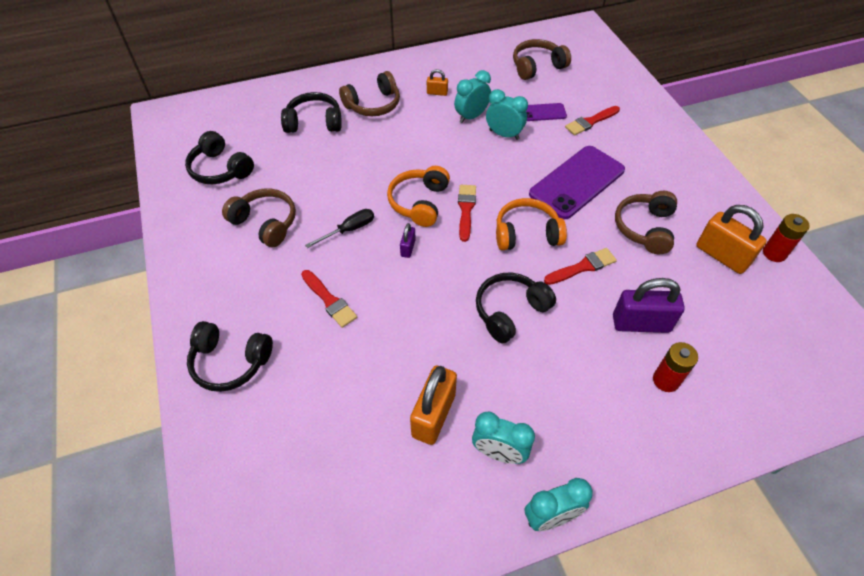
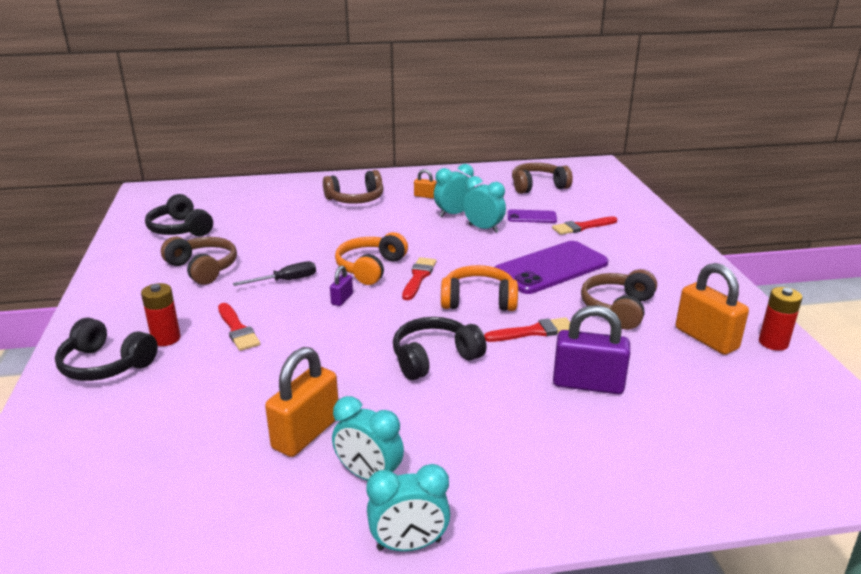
camera: 10 degrees right, 25 degrees down
(314, 122) = (290, 206): black headphones -> none
(666, 380) = (603, 436): red battery -> red battery (166, 338)

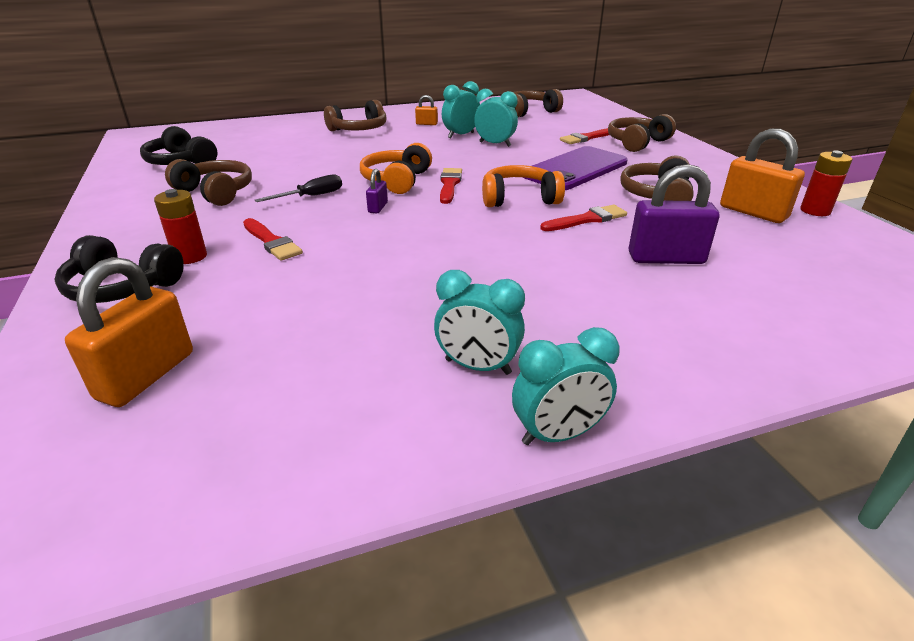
camera: 10 degrees left, 5 degrees up
(306, 433) = (386, 332): orange padlock -> orange padlock (146, 375)
(434, 358) = (498, 249): black headphones -> none
(531, 217) = (536, 133): purple phone -> none
(632, 237) = (637, 143): none -> brown headphones

